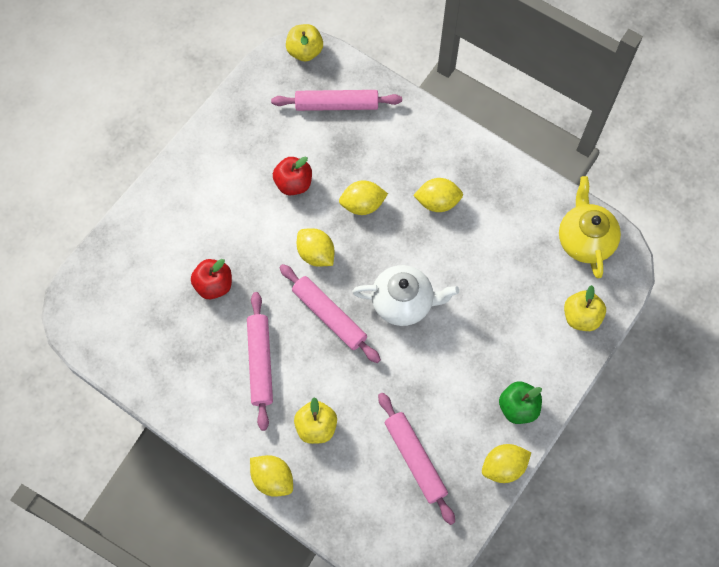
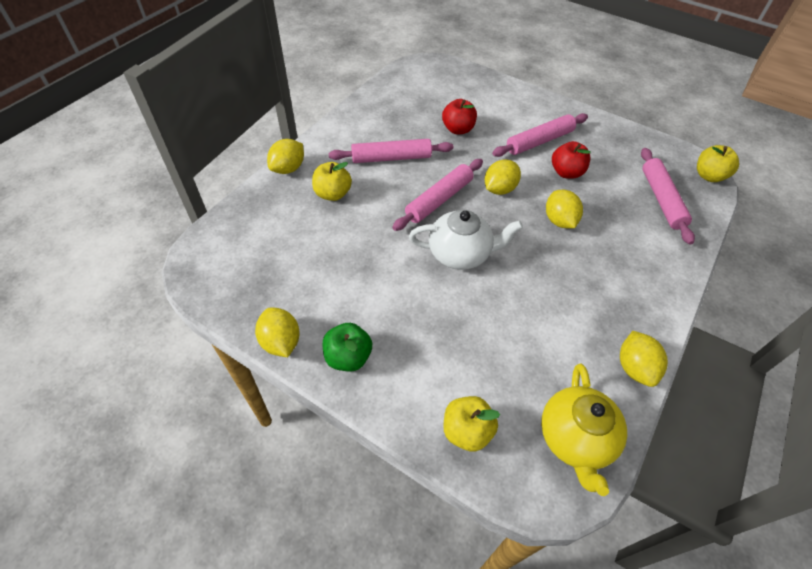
camera: 85 degrees right, 15 degrees down
(403, 302) = (460, 254): white teapot -> white teapot turned 90 degrees counterclockwise
(415, 459) = (296, 265): pink rolling pin -> pink rolling pin (539, 141)
(437, 202) = (581, 281): yellow lemon -> yellow lemon (634, 368)
(584, 240) = (575, 439): yellow teapot -> yellow teapot turned 105 degrees clockwise

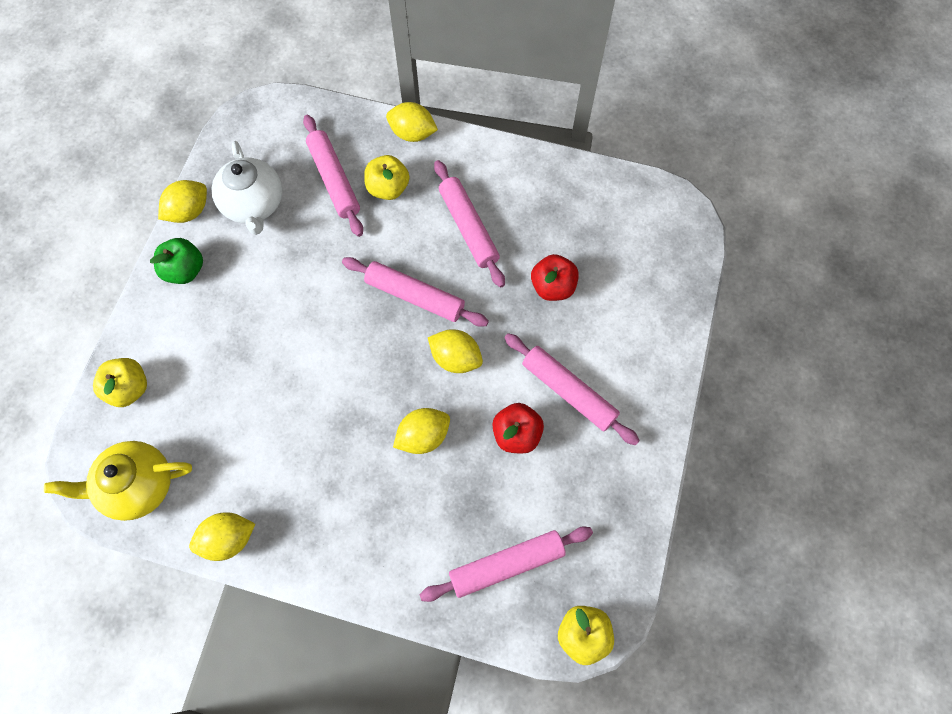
camera: 75 degrees right, 15 degrees up
(305, 225) = (334, 180): none -> pink rolling pin
(460, 254) = (338, 337): white teapot -> white teapot (254, 205)

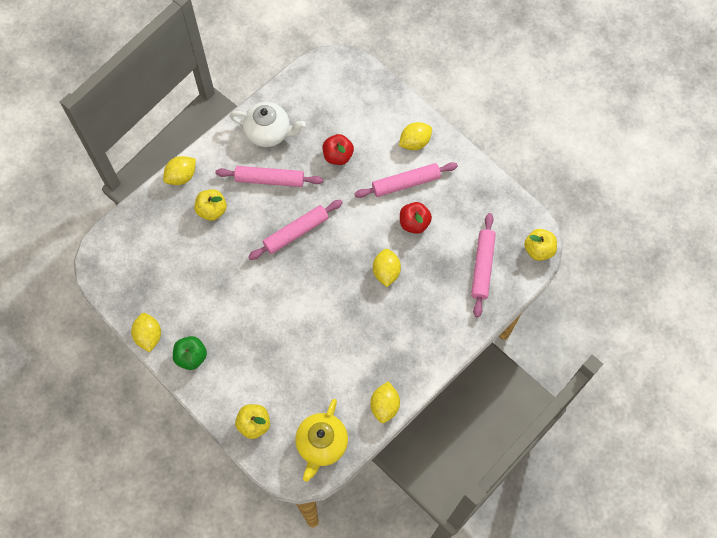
camera: 60 degrees left, 0 degrees up
(254, 205) = (170, 294): white teapot -> white teapot (269, 132)
(334, 180) = (184, 238): pink rolling pin -> none
(456, 358) = (349, 231): yellow lemon -> yellow lemon (414, 142)

